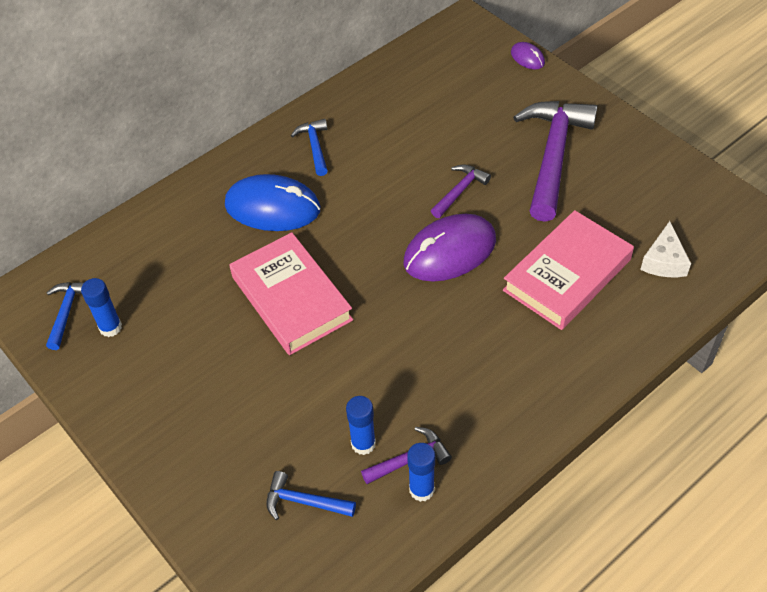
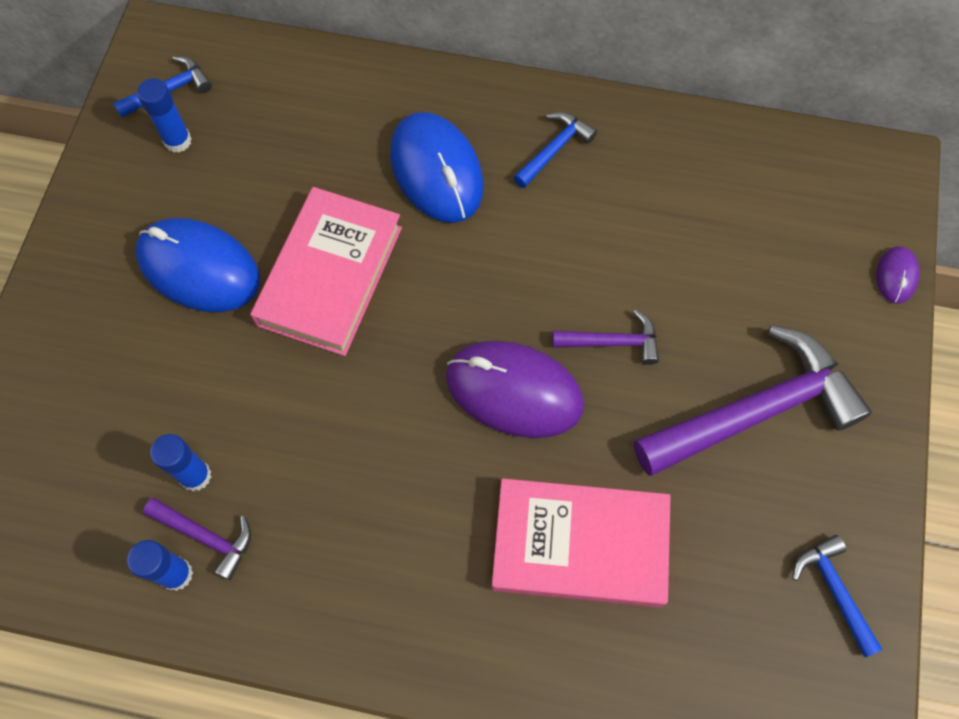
camera: 50 degrees right, 15 degrees up
(217, 365) = (199, 268): none -> blue mouse
(304, 502) = (91, 466): blue hammer -> blue hammer (834, 590)
(664, 261) = (691, 650): white cheese -> none

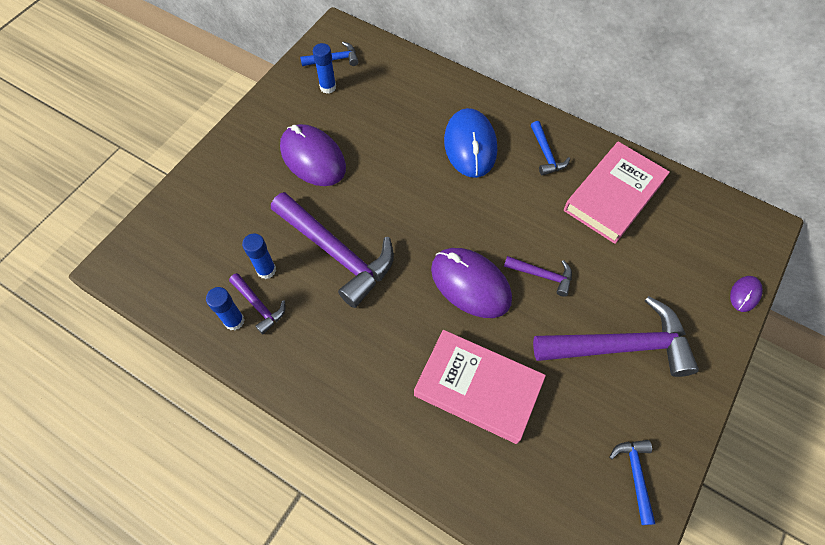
camera: 20 degrees right, 5 degrees down
(199, 268) = (313, 158): blue mouse -> purple mouse
(295, 411) = (337, 253): none -> purple hammer
(330, 275) = (385, 184): pink book -> pink book (613, 196)
(554, 149) = (546, 154): blue hammer -> blue hammer turned 105 degrees clockwise

